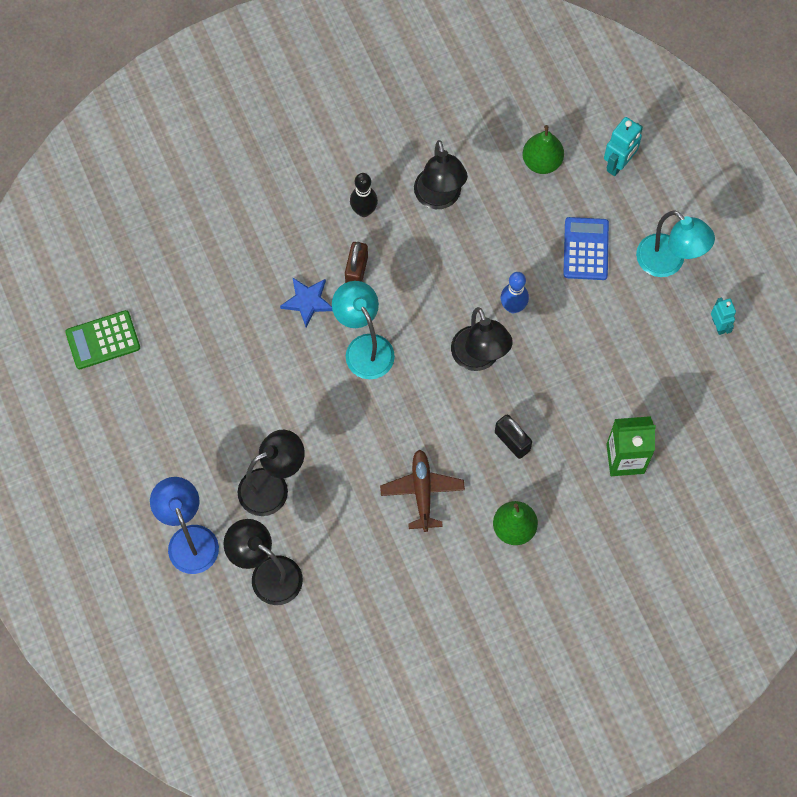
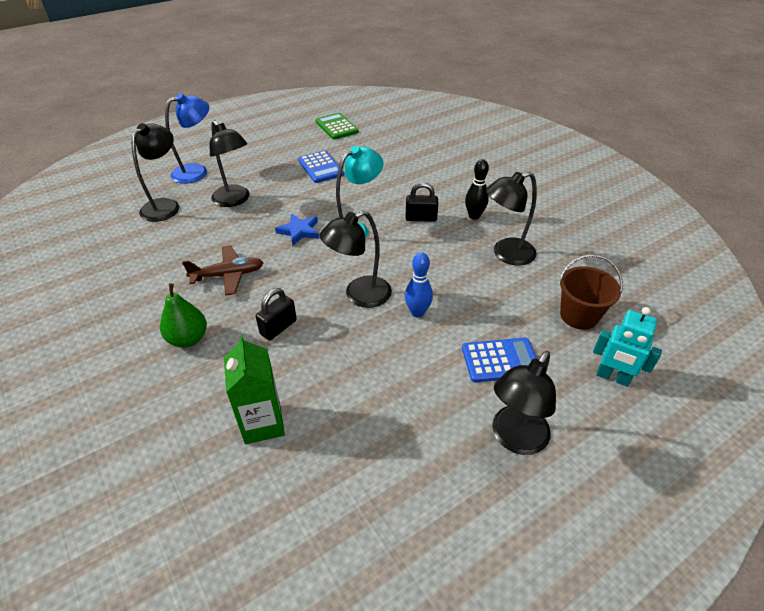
camera: 80 degrees right, 25 degrees down
(215, 373) = (320, 167): none -> blue calculator
(307, 301) = (387, 198): blue star -> blue star (299, 231)
(356, 270) = (421, 218): brown padlock -> black padlock
(542, 162) = (579, 315): green pear -> brown bucket
(668, 263) = (514, 439): turquoise lamp -> black lamp
(718, 325) = (450, 507): turquoise robot -> none

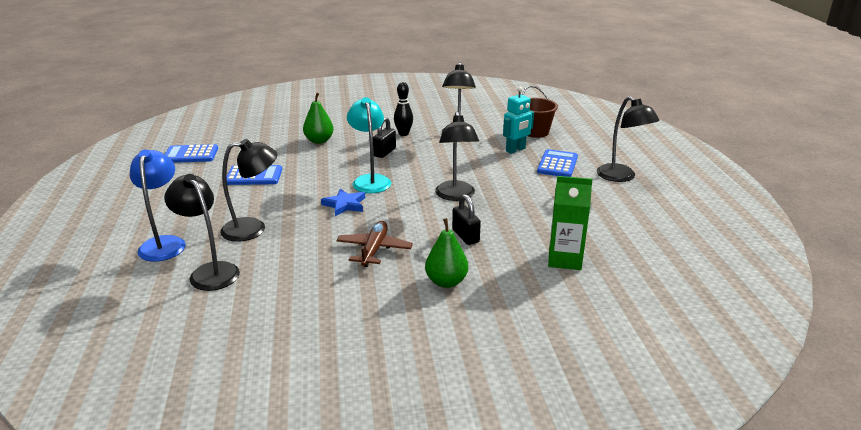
camera: 65 degrees left, 15 degrees down
(336, 127) = (190, 155): green calculator -> blue calculator
(413, 173) = (319, 141): none -> green pear
(417, 312) = (492, 179): blue bowling pin -> none
(612, 377) = (590, 138): turquoise robot -> turquoise robot (515, 150)

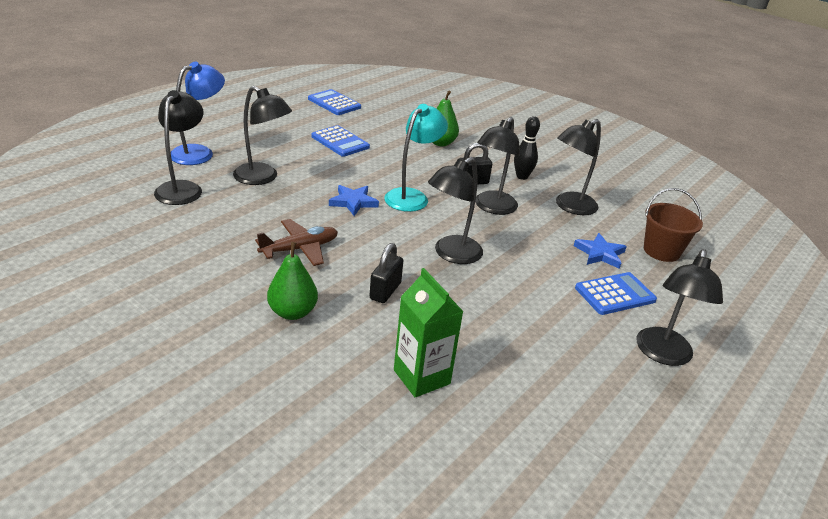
camera: 45 degrees right, 5 degrees up
(424, 159) = (492, 207): none -> black lamp
(515, 150) = (600, 253): turquoise robot -> blue star

